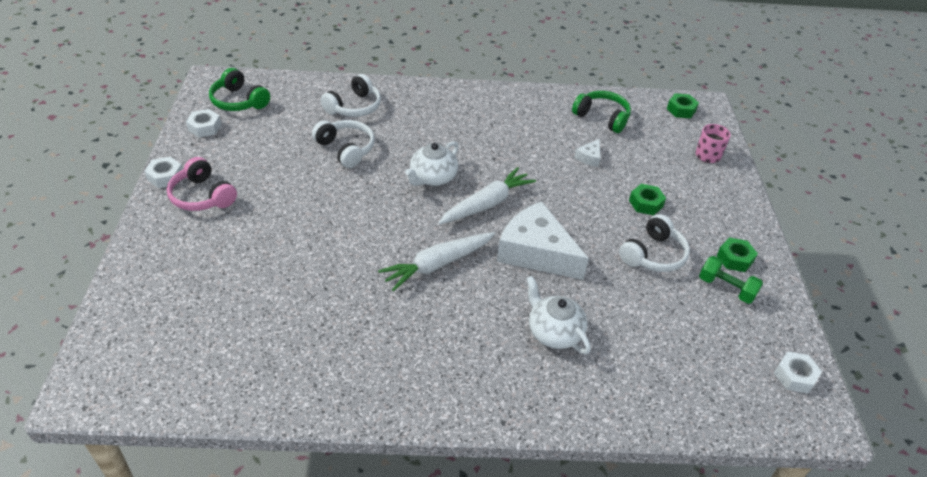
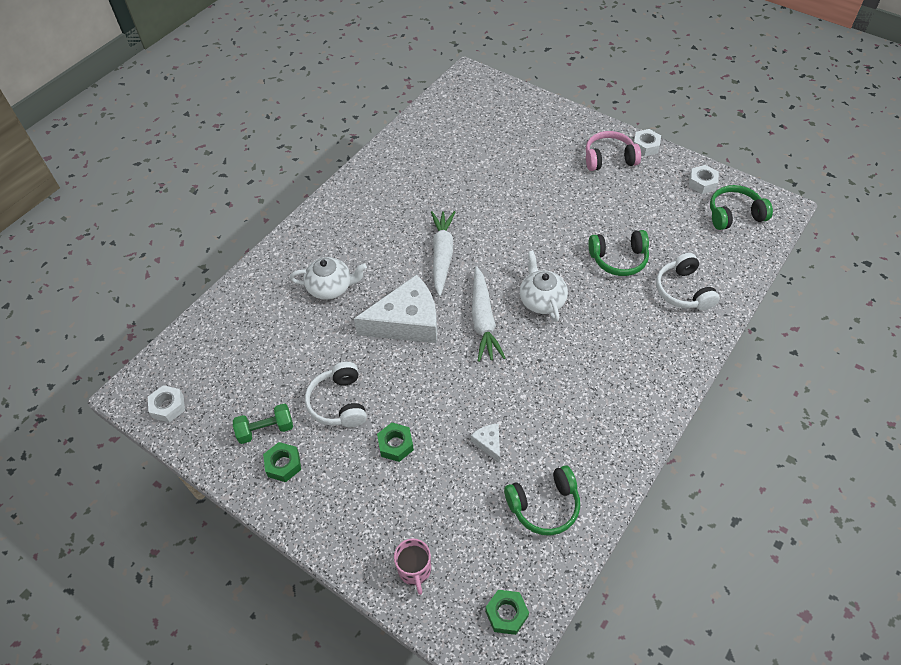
camera: 130 degrees right, 10 degrees up
(346, 149) = (618, 259): white headphones -> green headphones

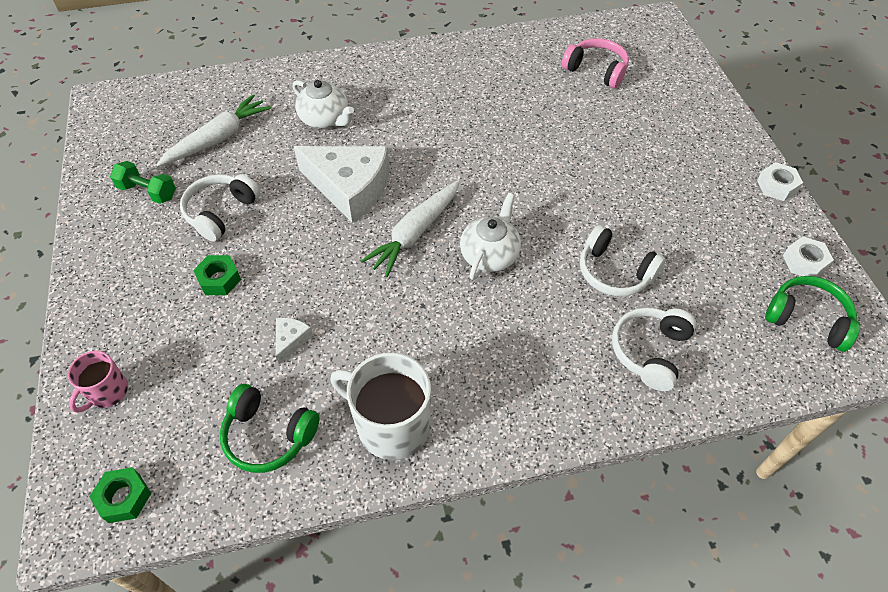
camera: 40 degrees right, 0 degrees up
(168, 406) = (111, 126): white nut -> none
(283, 464) = (126, 227): green nut -> none
(442, 255) = (446, 155): white carrot -> white carrot (218, 139)
(603, 440) = (391, 425): none -> white mug
(609, 158) = (719, 173): pink headphones -> pink headphones (596, 70)
(618, 259) = (614, 272): green headphones -> white headphones

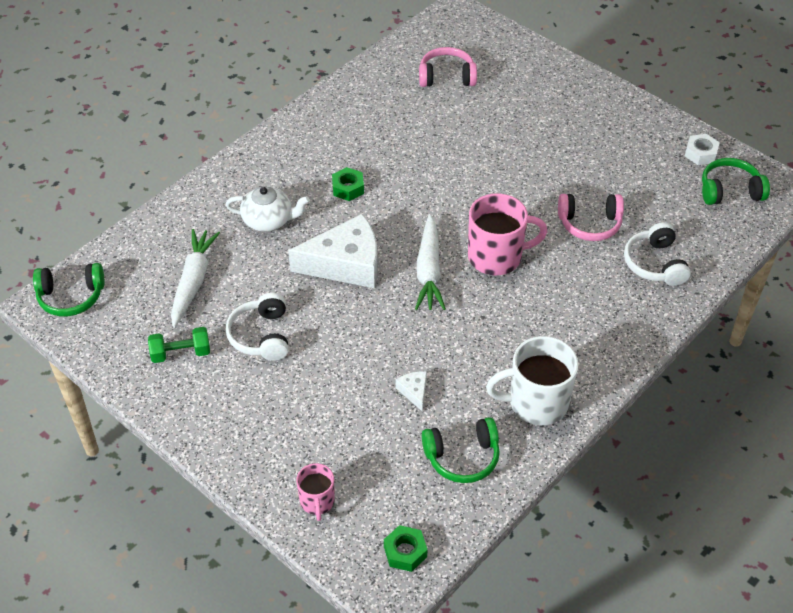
camera: 35 degrees left, 5 degrees down
(123, 104) = (71, 297): none -> green headphones
(219, 279) = (315, 382): green nut -> green nut (348, 188)
(490, 254) = (496, 257): white teapot -> pink mug
(614, 272) = (589, 224): white headphones -> pink headphones
(777, 186) = (644, 108): white nut -> none

